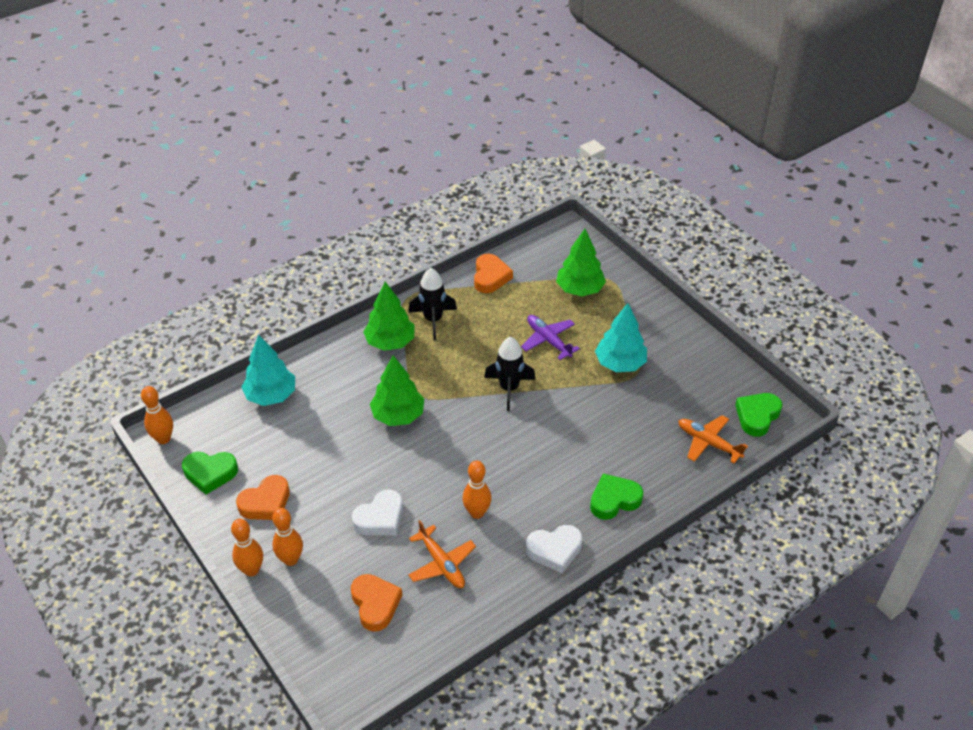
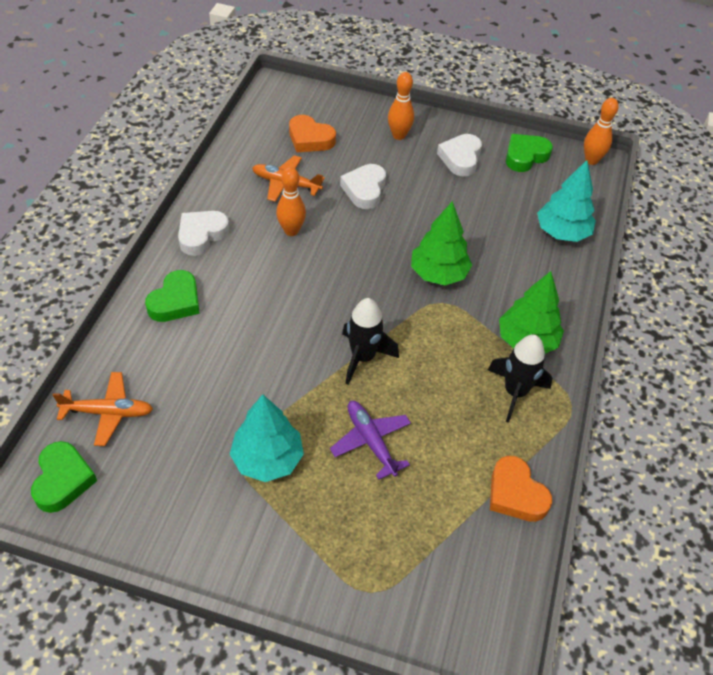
camera: 140 degrees right, 5 degrees up
(251, 570) = (417, 118): orange bowling pin -> none
(266, 503) = (460, 158): orange heart -> white heart
(548, 340) = (371, 441): purple plane -> purple plane turned 135 degrees counterclockwise
(580, 289) = (395, 546): green tree -> none

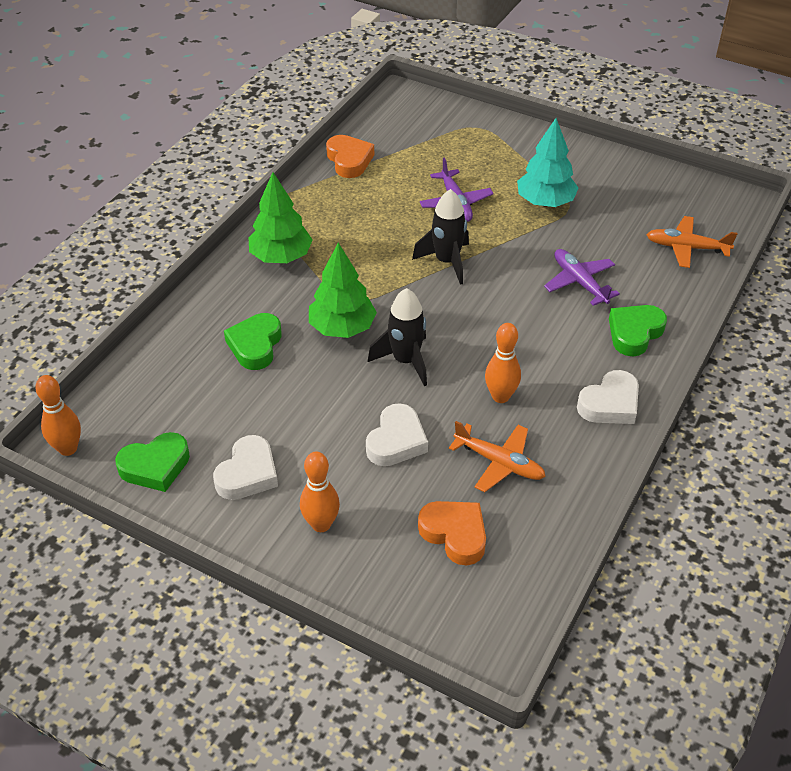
camera: 165 degrees left, 5 degrees down
(63, 480) = (714, 208): green heart -> green heart (255, 345)
(226, 351) = (579, 282): none -> purple plane
(515, 392) = (315, 220): black rocket -> black rocket (406, 361)
(562, 232) = (175, 356): turquoise tree -> none

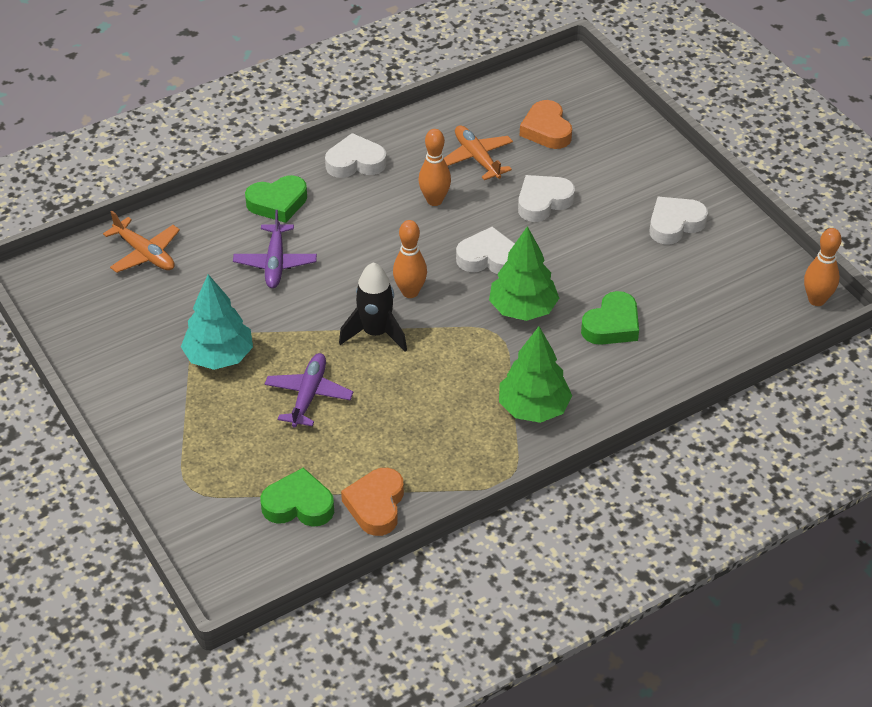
camera: 150 degrees left, 0 degrees up
(155, 466) = (747, 258): green heart -> green heart (298, 505)
(321, 524) = (638, 171): orange bowling pin -> orange bowling pin (410, 292)
(406, 361) = (488, 258): black rocket -> white heart

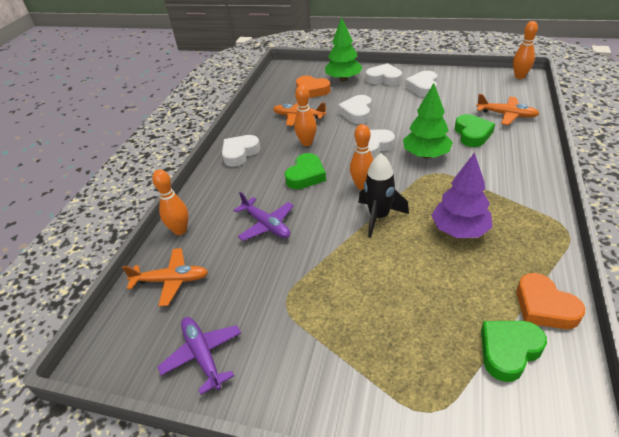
camera: 40 degrees left, 5 degrees down
(203, 210) = (180, 230): none -> orange bowling pin
(219, 356) = (311, 302): turquoise tree -> none
(278, 203) = (223, 197): green heart -> green heart (306, 175)
(308, 395) = (400, 278): purple plane -> purple plane (203, 355)
(420, 401) = (459, 230): none -> purple tree
(533, 408) = (511, 190): green tree -> green tree (343, 79)
(654, 176) = (384, 79): none -> white heart
(693, 333) = (506, 115): none -> orange plane

